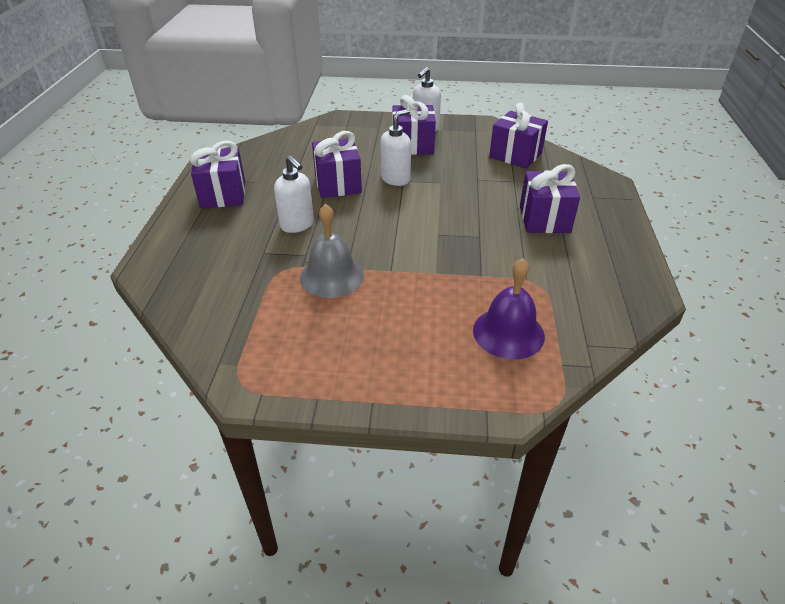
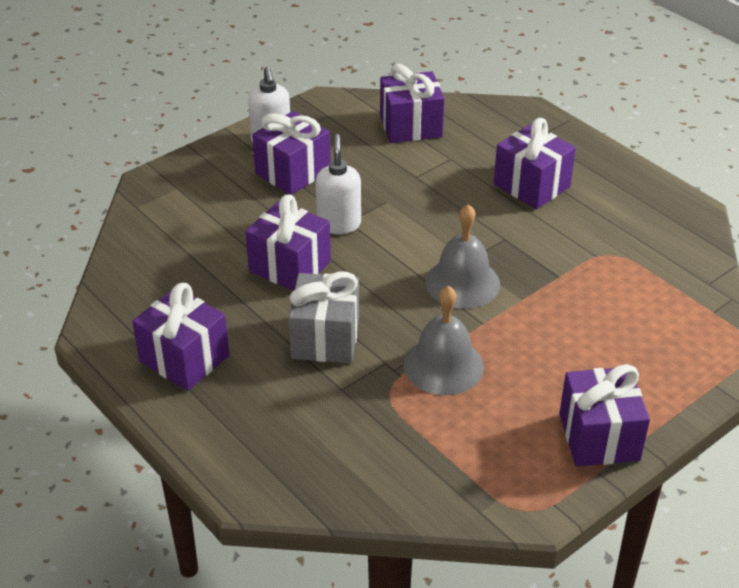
camera: 45 degrees left, 0 degrees up
(297, 225) = (325, 338): white soap dispenser -> grey gift
(352, 379) = (599, 437): none -> purple gift
(414, 243) = (462, 283): none -> grey bell
(508, 333) = (648, 313): purple bell -> none

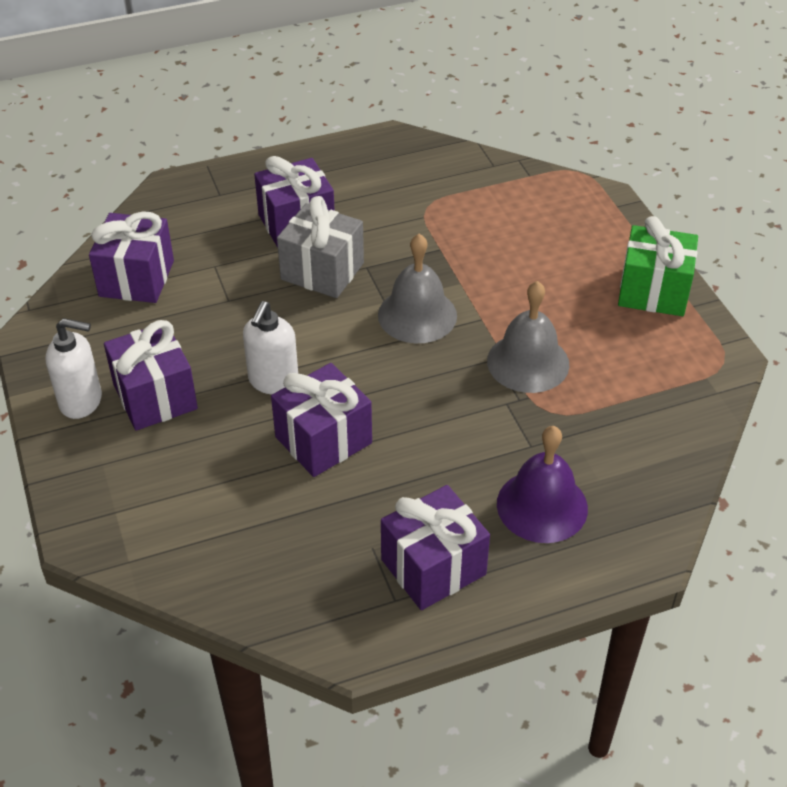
camera: 70 degrees left, 5 degrees up
(274, 410) = (542, 506): none -> purple bell
(325, 338) = (452, 439): grey gift -> grey gift (322, 271)
(339, 224) = (273, 381): white soap dispenser -> white soap dispenser turned 90 degrees counterclockwise
(599, 437) = (653, 291): purple gift -> green gift

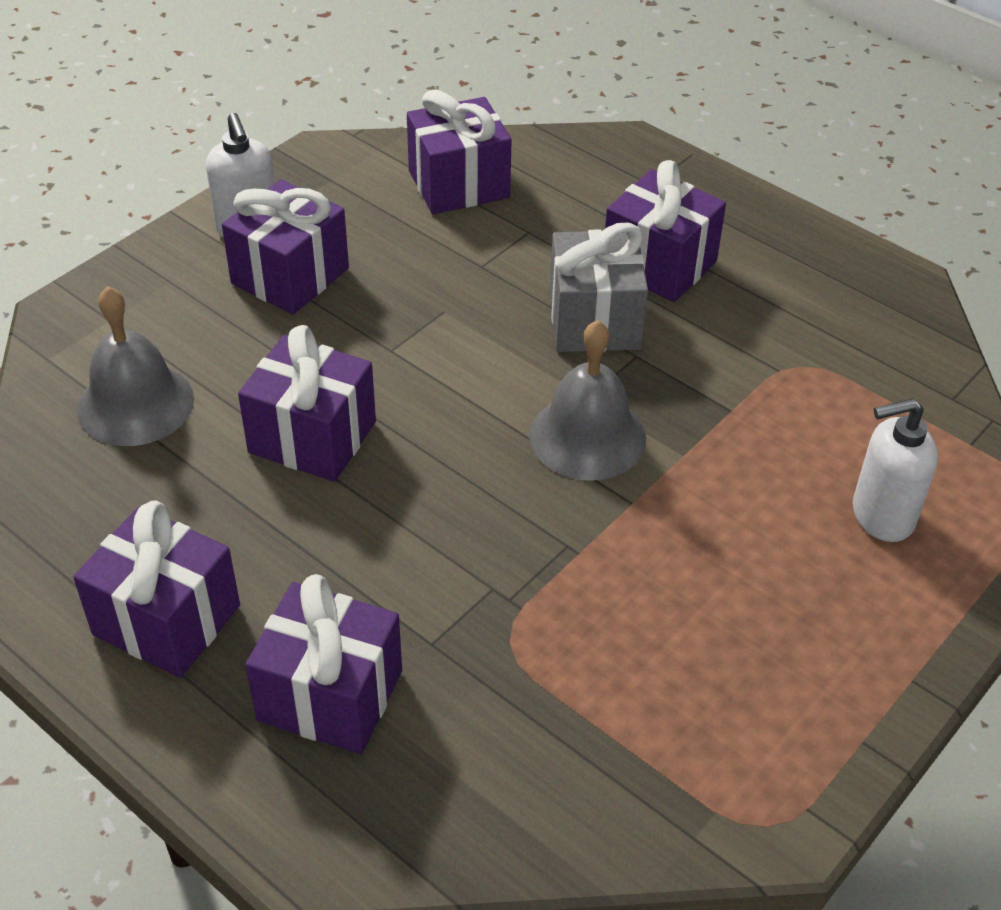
camera: 60 degrees right, 0 degrees up
(273, 381) = (377, 356): white soap dispenser -> white soap dispenser (881, 516)
(528, 362) = (586, 582): grey bell -> grey bell (135, 404)
(542, 506) = (330, 695): purple bell -> purple gift
(653, 291) = (850, 678): green gift -> none

